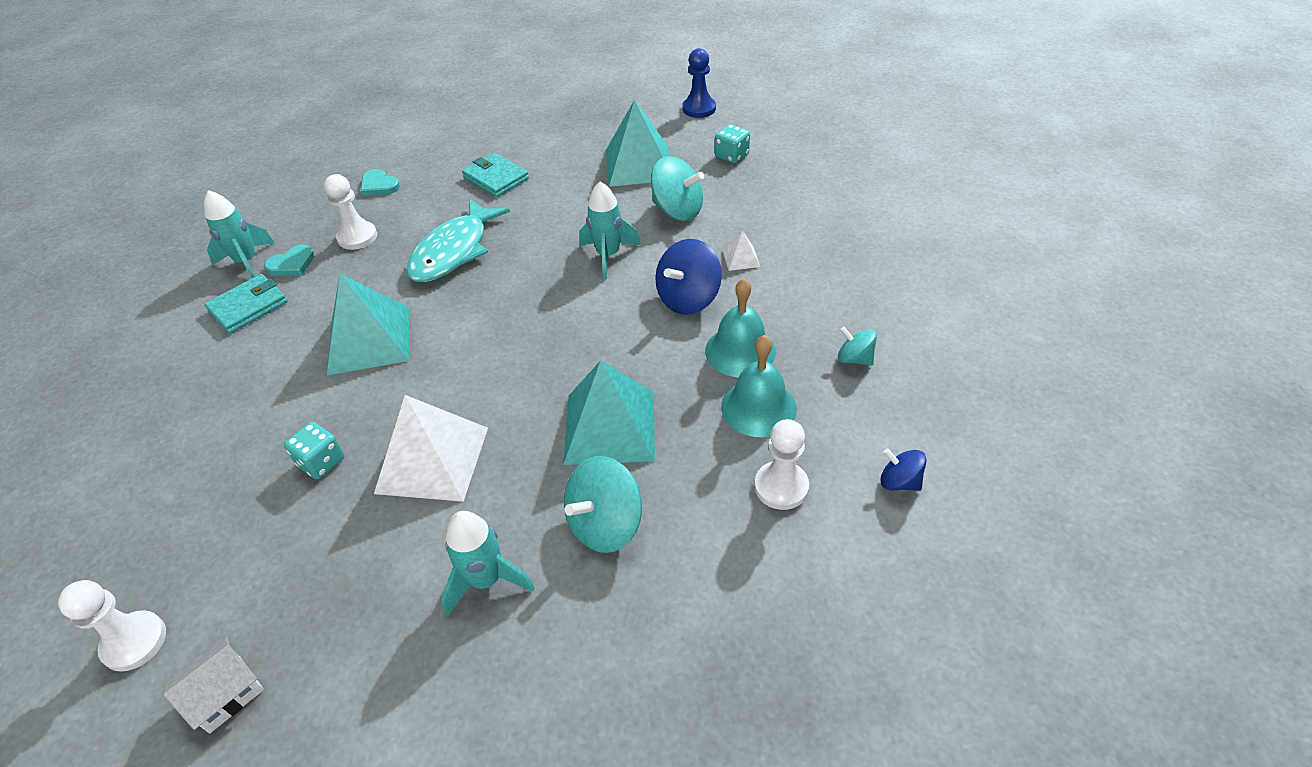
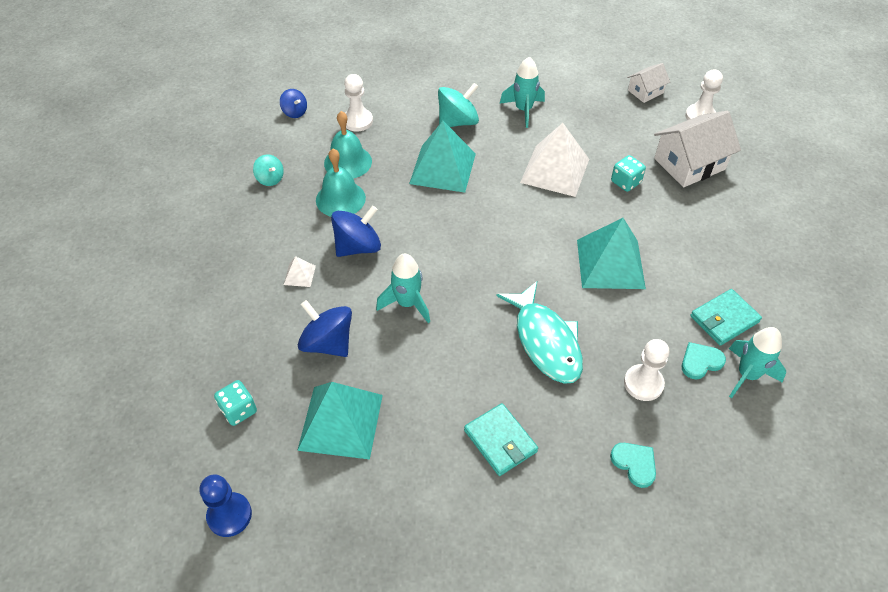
camera: 170 degrees left, 5 degrees up
(203, 519) = (689, 164): none -> white house
(454, 251) = (545, 341): turquoise fish -> turquoise fish turned 120 degrees clockwise
(677, 210) = (328, 343): turquoise spinning top -> blue spinning top

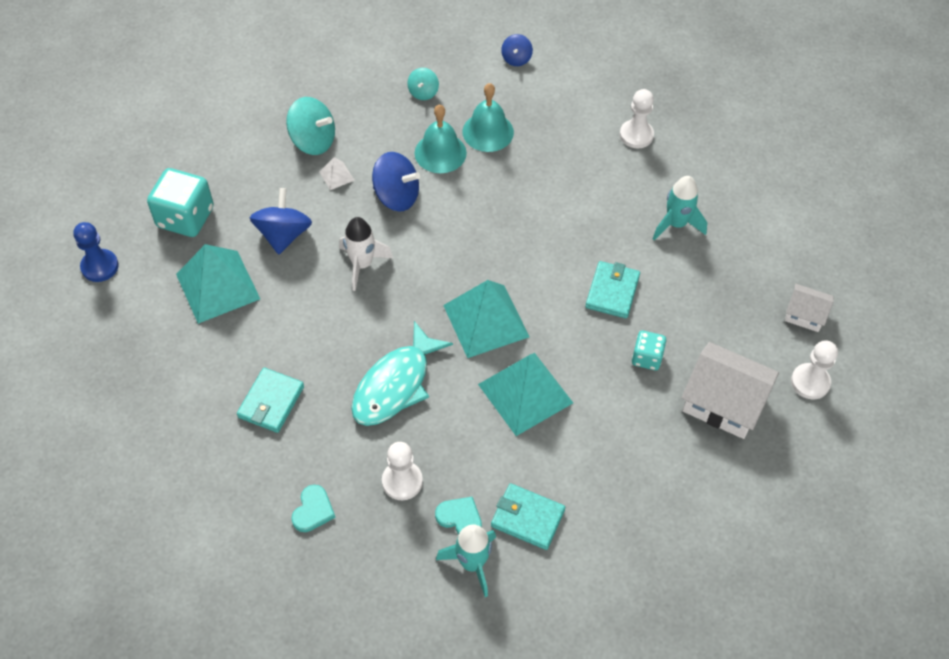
camera: 55 degrees right, 5 degrees up
(239, 410) = (185, 217): turquoise dice -> turquoise dice, size x1.78
(358, 121) = (545, 108): white pawn -> white pawn (636, 135)
(407, 303) = (362, 265): turquoise rocket -> white rocket
(443, 168) = (539, 204): turquoise pyramid -> turquoise pyramid (486, 321)
(458, 122) = (611, 181): turquoise spinning top -> turquoise spinning top (313, 141)
(555, 170) = (612, 292): white pyramid -> turquoise wallet

